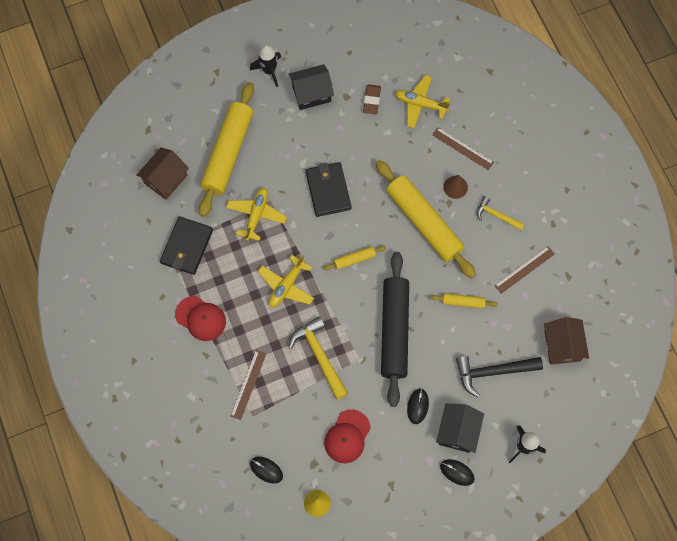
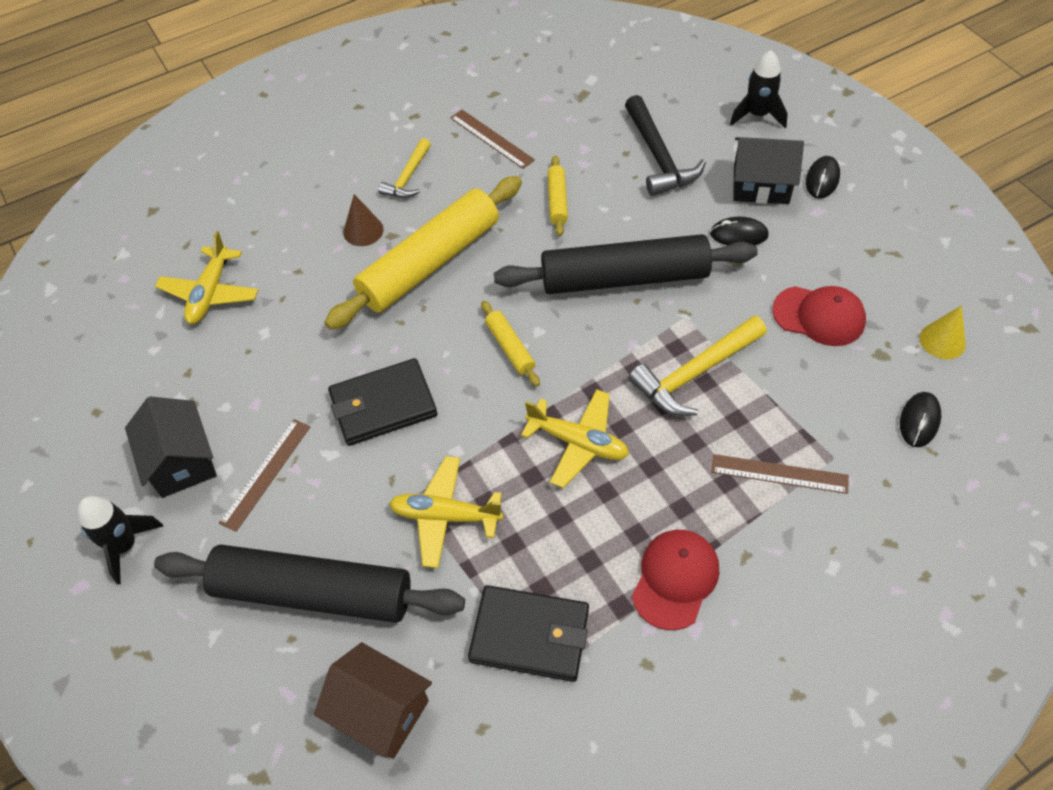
camera: 95 degrees left, 15 degrees down
(228, 153) = (313, 592): yellow rolling pin -> black rolling pin
(371, 100) = (200, 363): brown eraser -> none
(462, 148) = (293, 229): brown ruler -> brown ruler (266, 474)
(562, 346) = (599, 91): brown house -> none

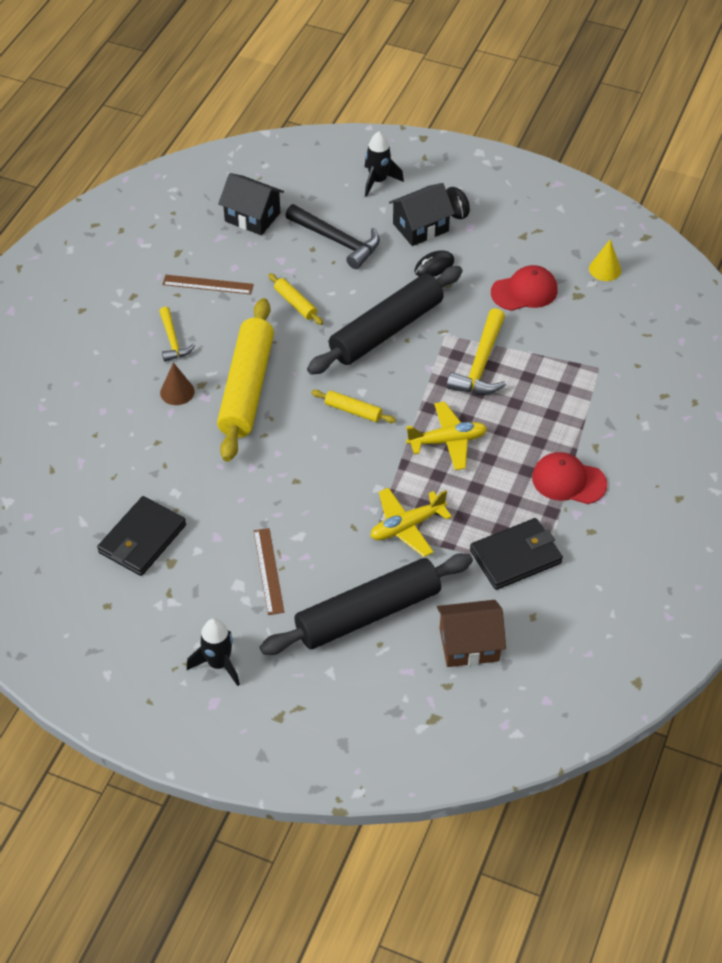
camera: 40 degrees left, 5 degrees down
(181, 461) = (203, 597): black house -> black house (252, 217)
(210, 293) = (107, 490): yellow plane -> none
(383, 405) = (304, 489): black wallet -> black wallet (142, 539)
(675, 579) = (568, 481): red cap -> red cap turned 60 degrees counterclockwise
(779, 474) = (577, 393): brown ruler -> none
(919, 421) = (628, 322): black mouse -> none

